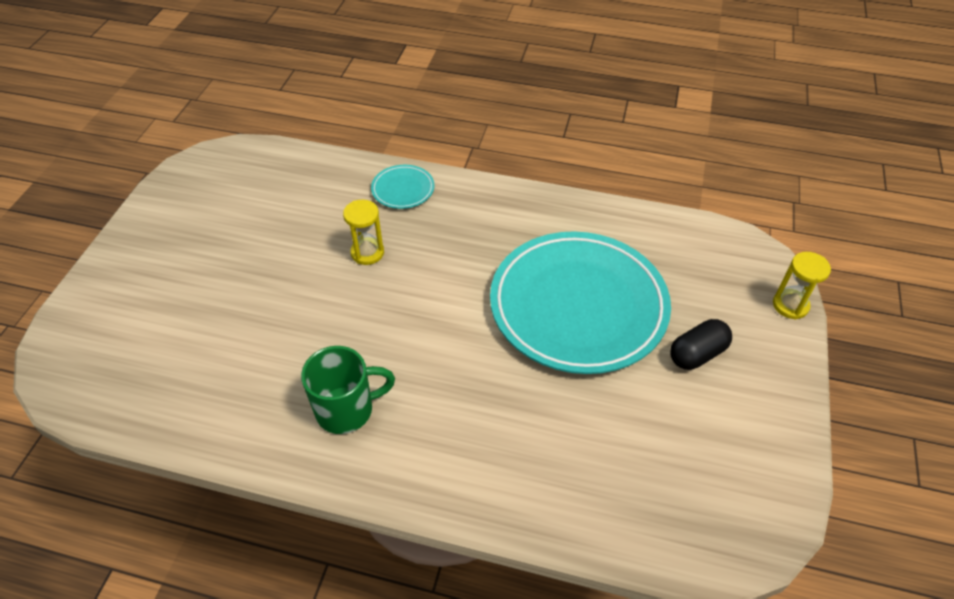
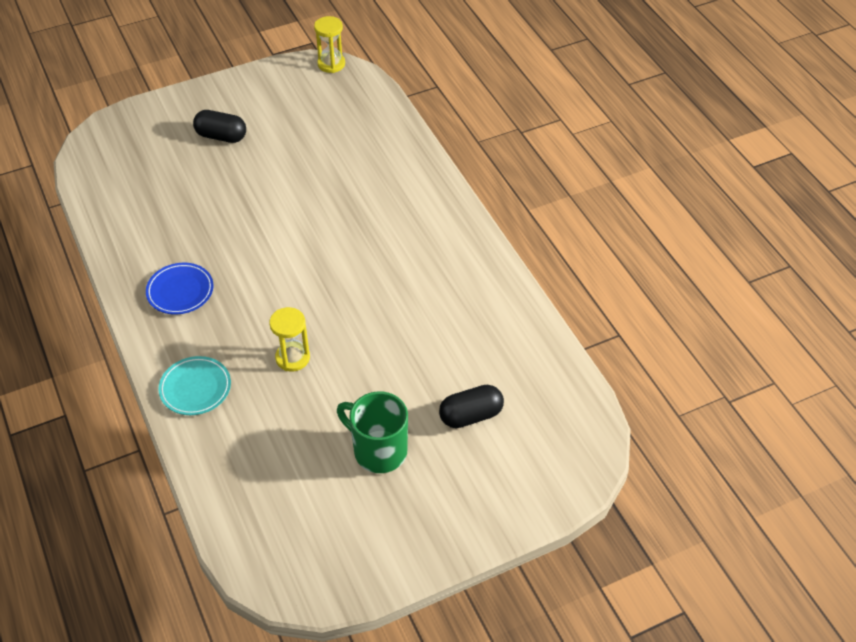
camera: 130 degrees left, 0 degrees up
(185, 323) = (471, 415): none -> black capsule
(346, 409) = (435, 268): green mug -> green mug (378, 450)
(508, 226) = (180, 291): none -> blue plate
(578, 306) = (232, 208): turquoise plate -> none
(790, 305) = (133, 113): yellow hourglass -> yellow hourglass (331, 64)

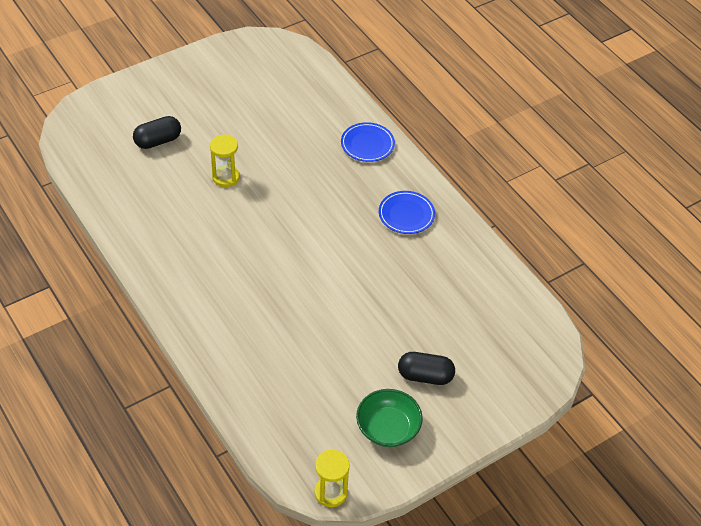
camera: 170 degrees right, 0 degrees up
(195, 388) = (367, 144): turquoise plate -> blue plate
(270, 101) = (388, 428): none -> green bowl
(292, 358) = (299, 170): yellow hourglass -> yellow hourglass (226, 177)
(378, 450) = (224, 115): green mug -> none

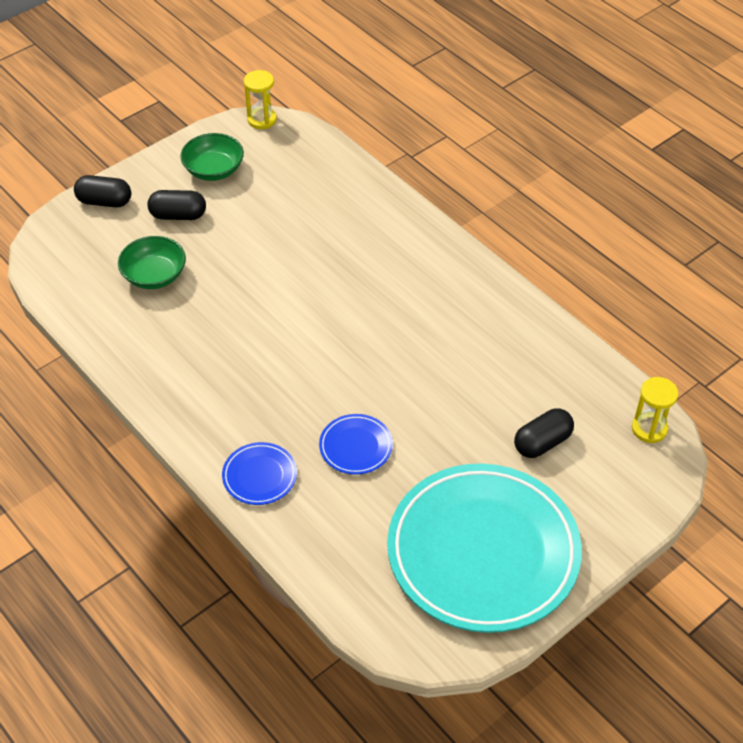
camera: 175 degrees right, 0 degrees up
(224, 83) = (483, 552): none -> turquoise plate
(226, 177) = (438, 403): yellow hourglass -> yellow hourglass (649, 429)
(406, 215) = (202, 382): blue plate -> blue plate (356, 447)
(447, 314) = (154, 275): none -> green bowl
(499, 402) = (104, 202): none -> black capsule

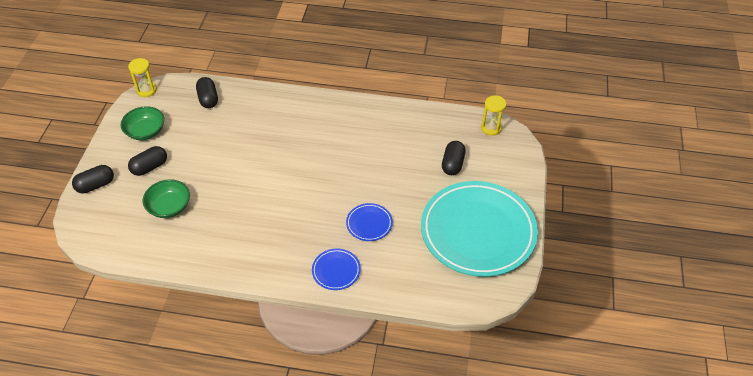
camera: 40 degrees left, 0 degrees up
(320, 171) = (208, 99): none -> black capsule

